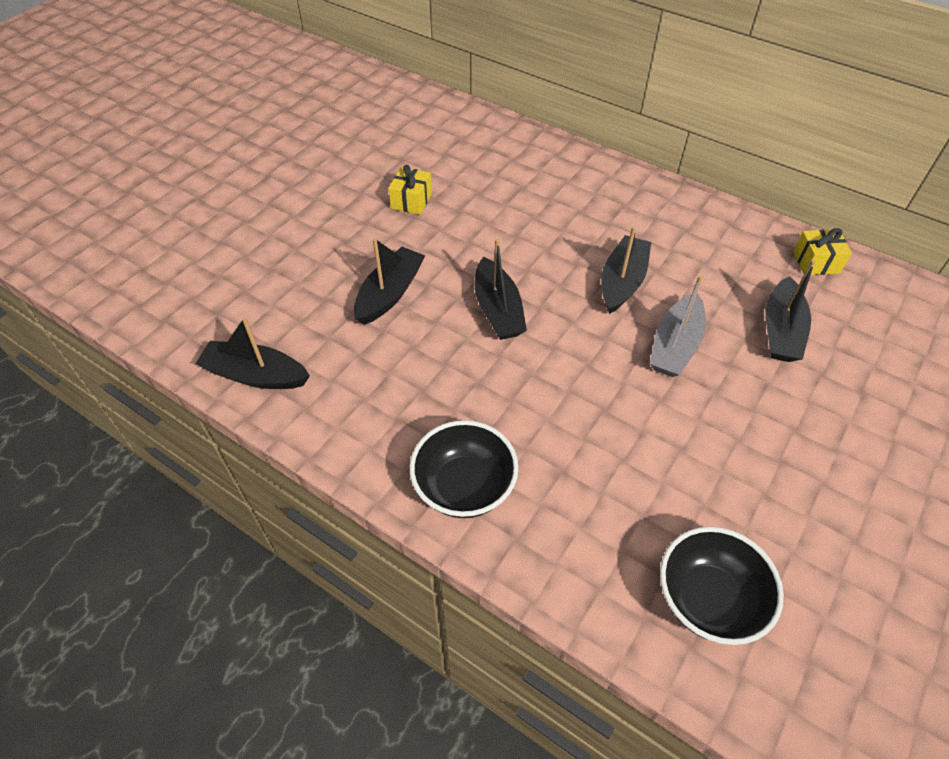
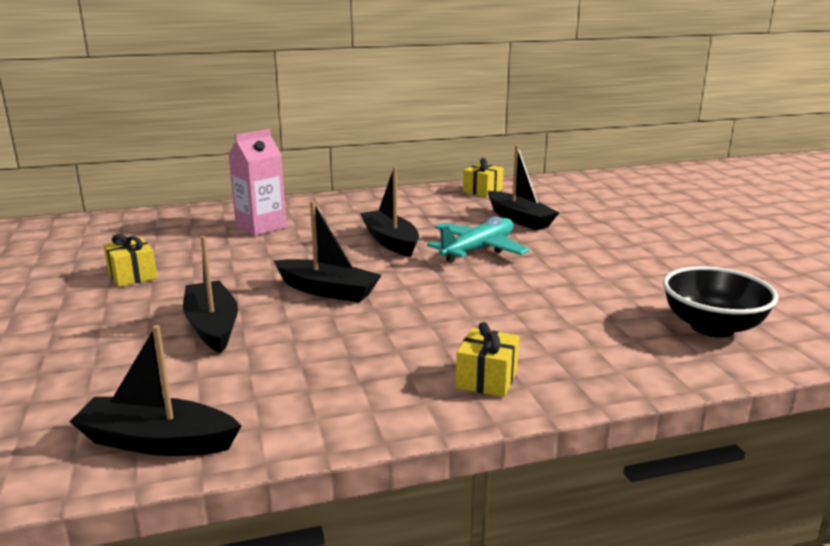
camera: 50 degrees left, 30 degrees down
(255, 375) = (157, 441): black boat -> black boat turned 45 degrees clockwise
(464, 487) = (487, 379): black bowl -> yellow gift
(555, 194) = (261, 227): none -> pink carton
(675, 345) = (478, 249): grey boat -> turquoise plane

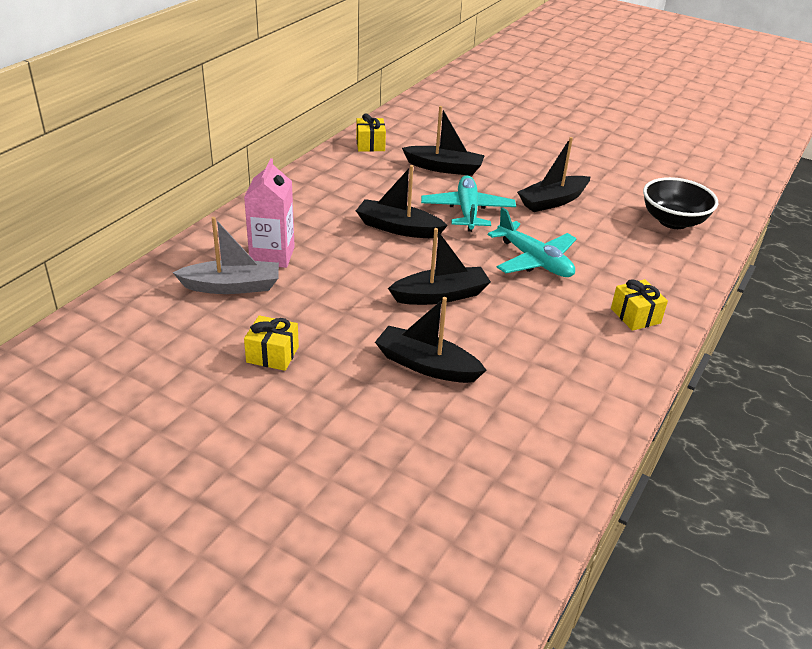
camera: 45 degrees left, 15 degrees up
(157, 441) = (559, 459): black boat -> black boat (552, 201)
(197, 233) = (232, 286): none -> grey boat
(468, 300) = (534, 260): none -> turquoise plane

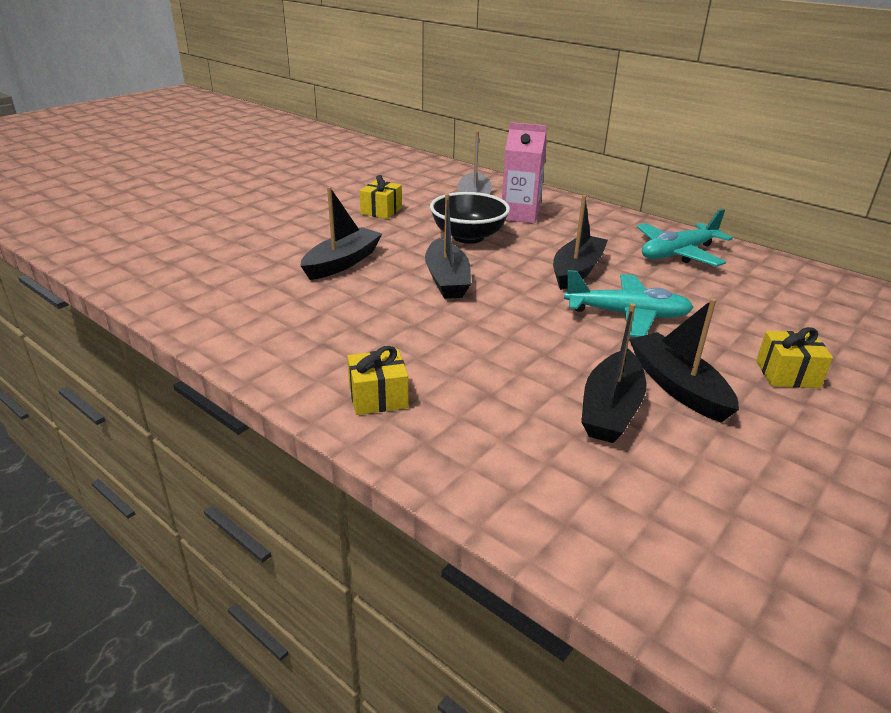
camera: 100 degrees right, 5 degrees down
(370, 144) = (779, 271): yellow gift -> yellow gift (787, 374)
(444, 168) = (742, 313): black boat -> black boat (611, 409)
(534, 260) = (512, 344): turquoise plane -> turquoise plane (678, 253)
(673, 221) = (647, 513): black bowl -> black bowl (468, 237)

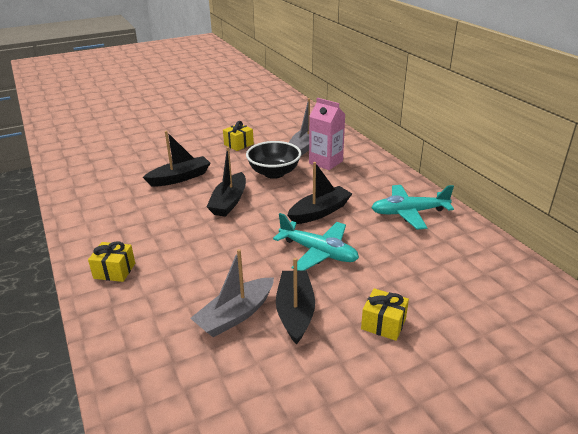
camera: 25 degrees right, 0 degrees up
(611, 409) = (235, 315): black boat -> grey boat

